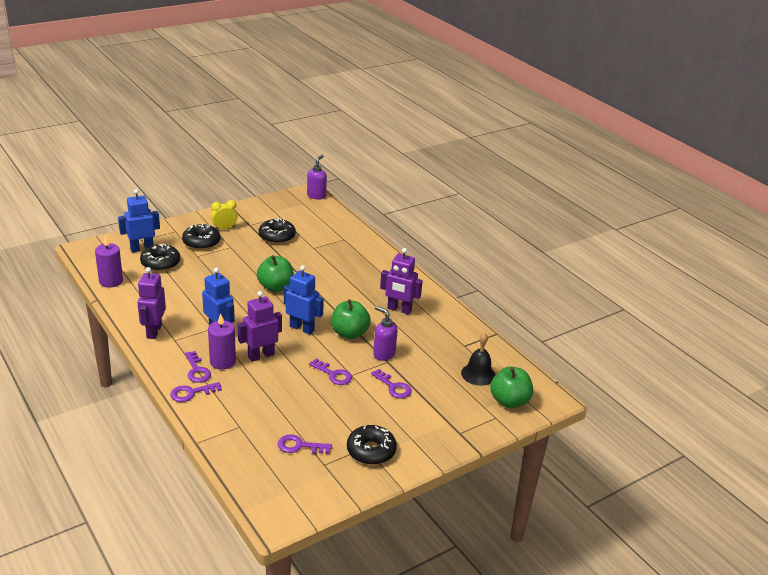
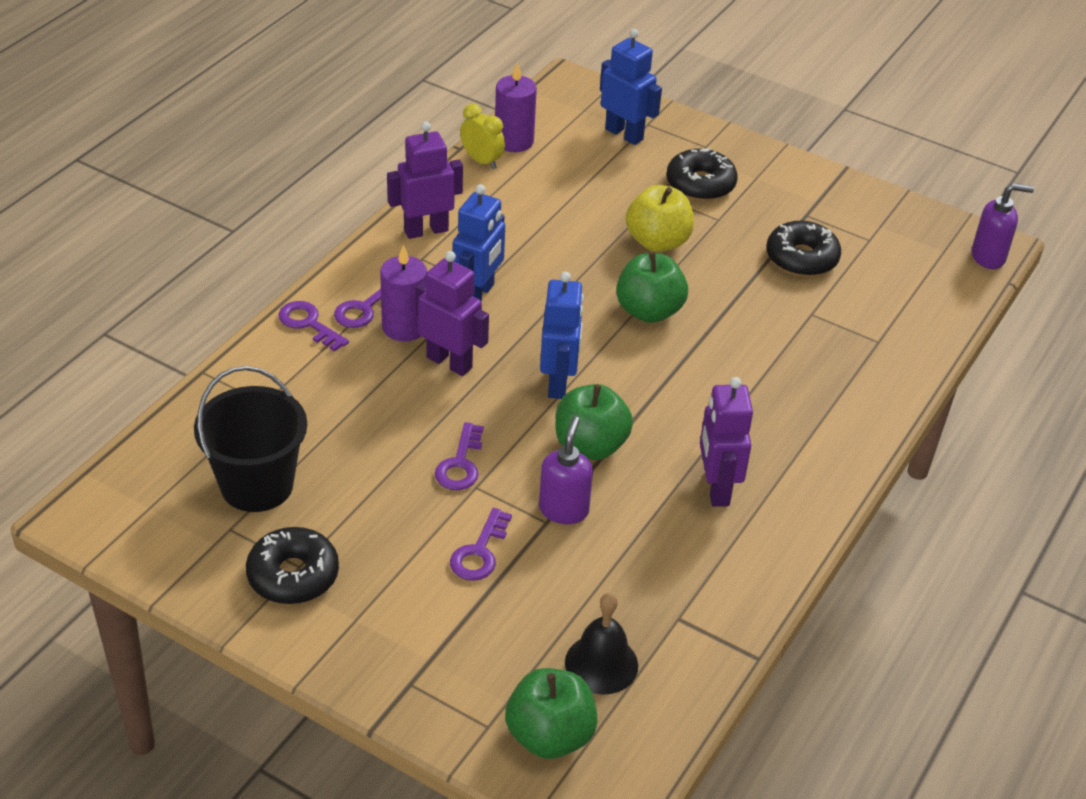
camera: 65 degrees right, 10 degrees up
(160, 263) = (603, 167): black donut -> none
(224, 228) = (765, 192): yellow clock -> yellow clock (482, 161)
(230, 268) = (657, 242): none -> yellow apple
(300, 446) = (257, 485): purple key -> black bucket

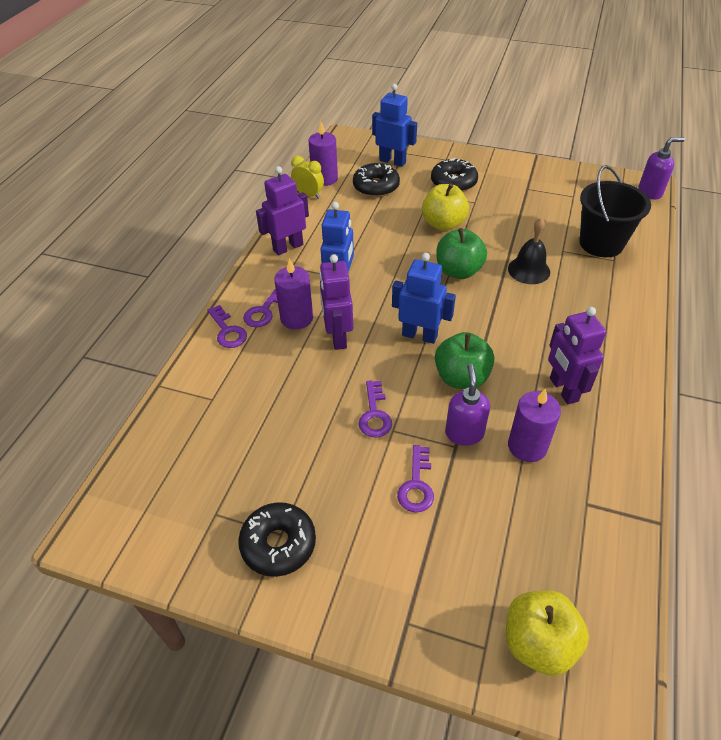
camera: 10 degrees left, 5 degrees up
(257, 485) = (226, 470): black bucket -> black bucket (601, 243)
(309, 324) = (227, 331): purple key -> purple key turned 150 degrees counterclockwise
(449, 362) = (338, 337): purple robot -> purple robot turned 120 degrees counterclockwise
(550, 736) = (538, 643): green apple -> yellow apple
(558, 383) = (419, 335): blue robot -> blue robot turned 60 degrees counterclockwise
(601, 664) = (548, 561): black bell -> black bell (529, 270)
(636, 541) = (527, 446): none -> purple candle
(801, 258) = (538, 216): black donut -> black donut (376, 187)

